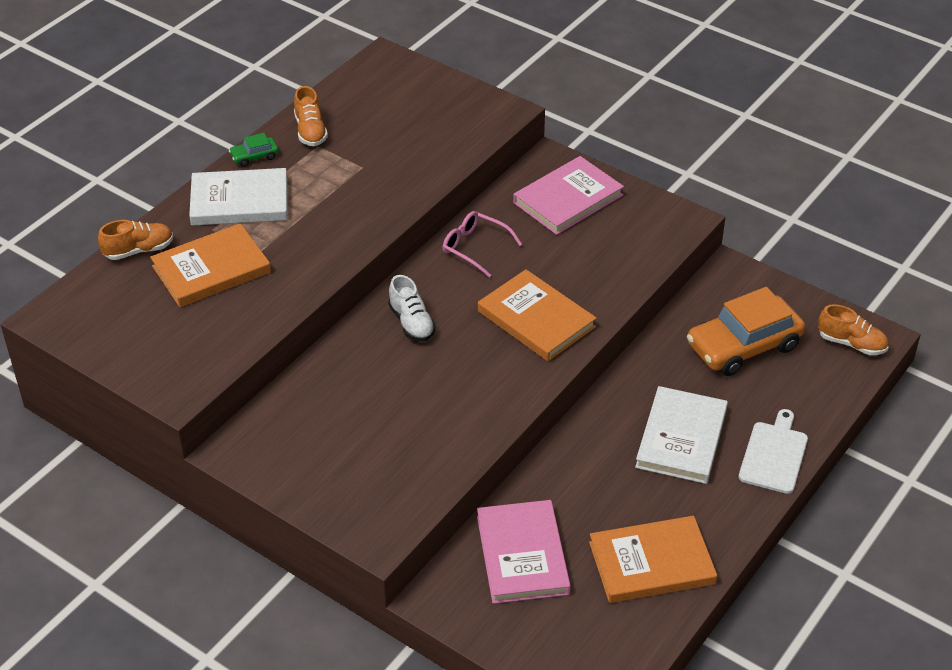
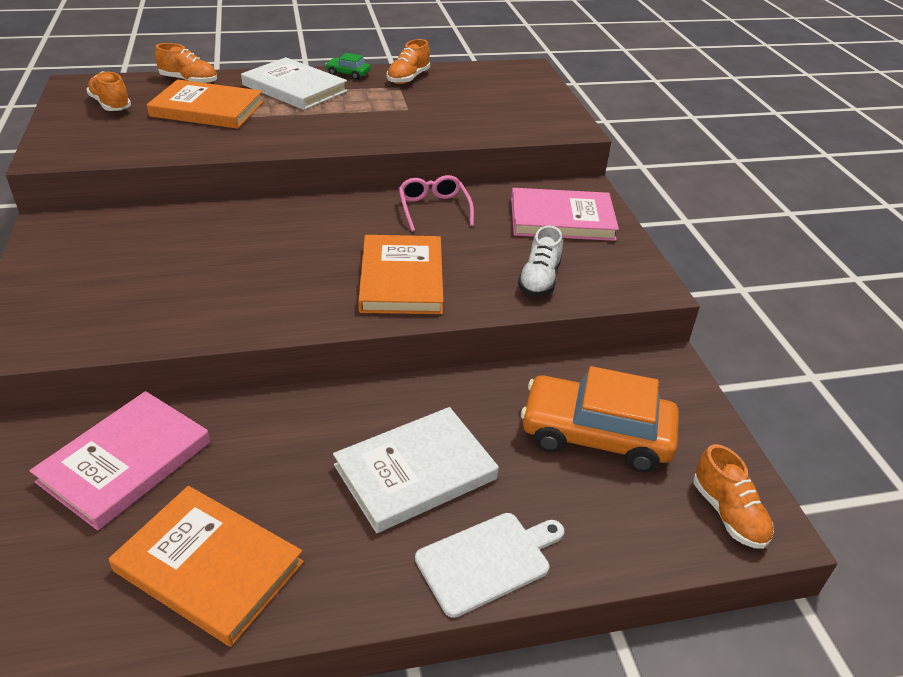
camera: 40 degrees right, 5 degrees down
(125, 317) = (111, 105): none -> orange shoe
(411, 323) = (305, 226): white shoe -> white shoe (539, 280)

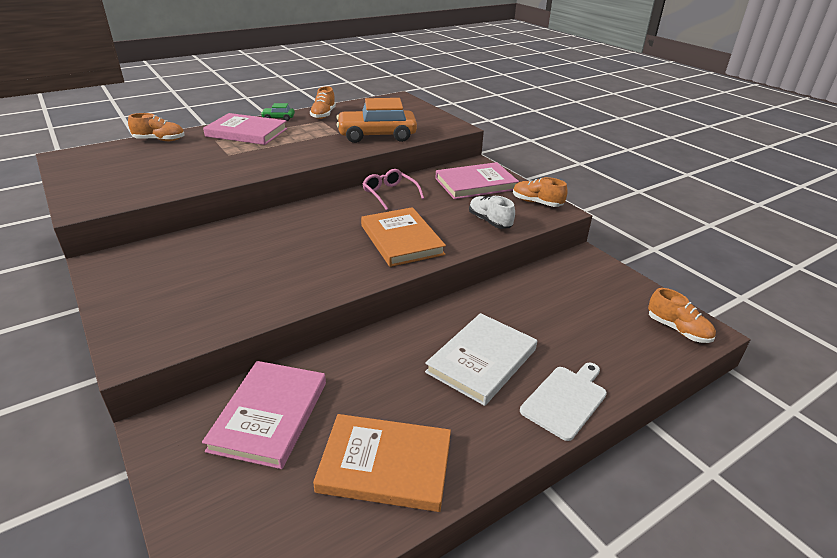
camera: 20 degrees left, 5 degrees down
(111, 105) = (108, 165): orange shoe -> orange shoe (537, 203)
(207, 109) = (190, 156): orange book -> none
(294, 88) = (246, 132): white book -> pink book
(539, 280) = (490, 221): white shoe -> white shoe turned 150 degrees clockwise
(596, 435) = (574, 307): orange car -> orange car (377, 135)

